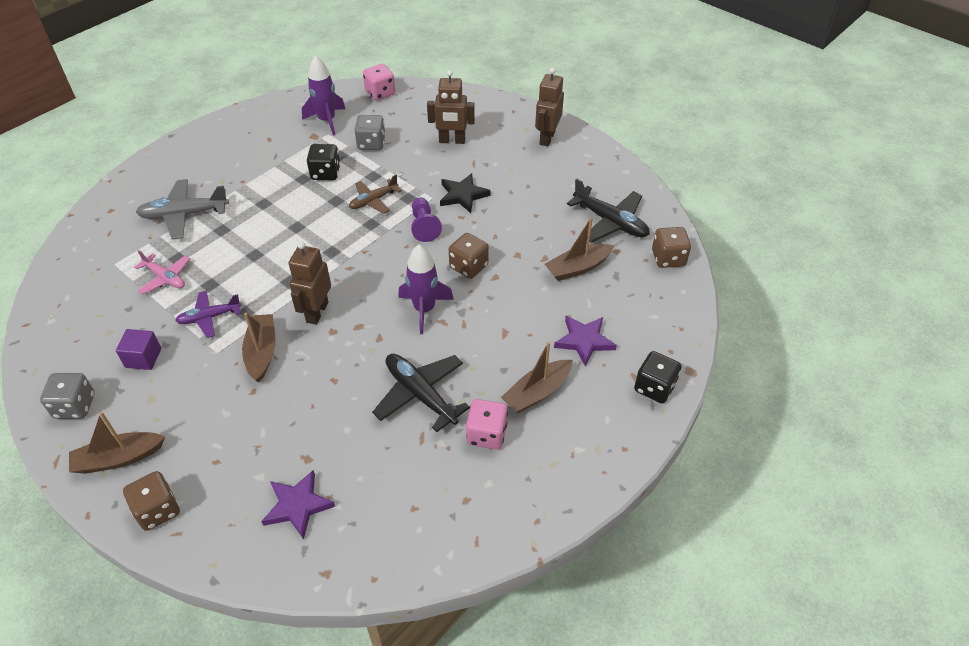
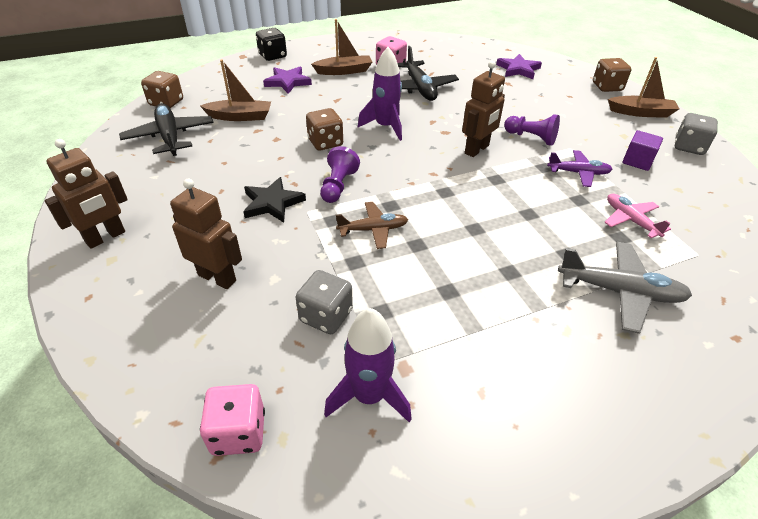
camera: 155 degrees left, 5 degrees down
(262, 352) = (531, 138): brown boat -> purple pawn
(325, 173) = (414, 288): black dice -> none

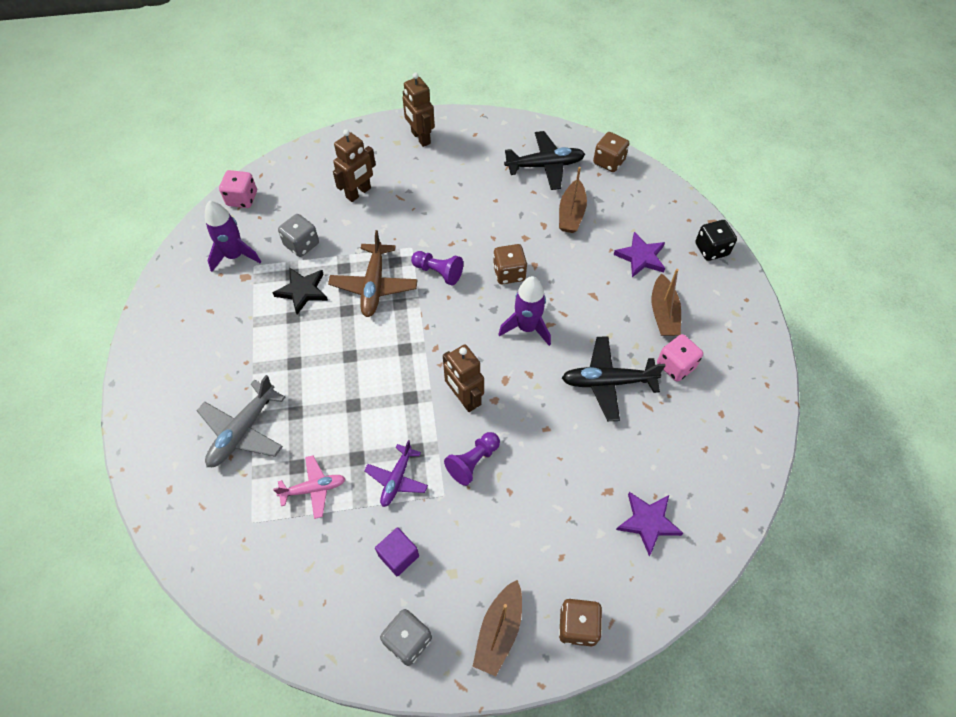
camera: 105 degrees right, 15 degrees up
(272, 203) = (429, 227): black star -> black star (302, 291)
(373, 230) = (374, 286): brown plane -> brown plane, size x1.55

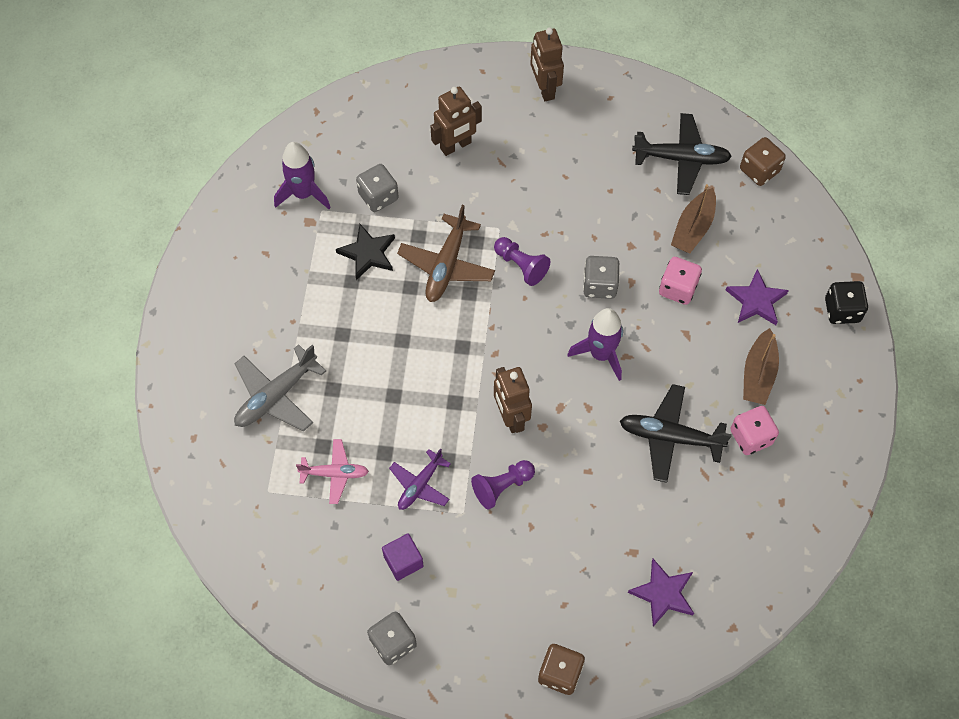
camera: 15 degrees right, 5 degrees up
(242, 199) = (324, 124): pink dice -> pink dice (678, 288)
(499, 631) = (482, 657): brown boat -> none
(509, 273) = (599, 285): brown dice -> grey dice

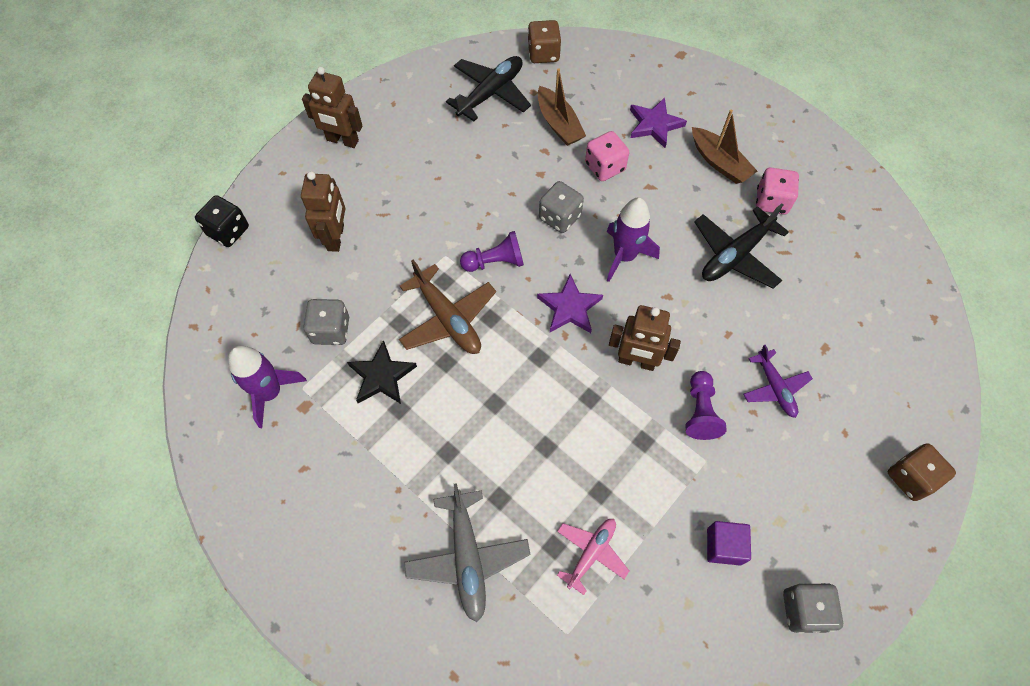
camera: 55 degrees left, 0 degrees up
(420, 485) = (654, 481): purple plane -> purple plane (774, 388)
(663, 594) = (876, 349): purple star -> purple star (570, 307)
(842, 310) = (702, 80): black dice -> black dice (228, 231)

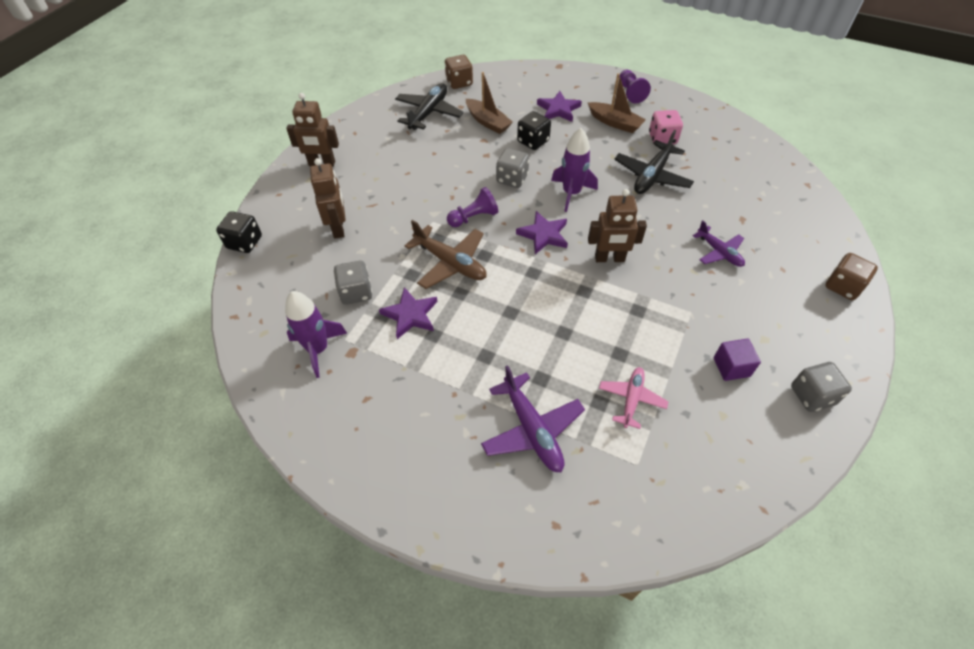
camera: 15 degrees left, 10 degrees down
(381, 376) = (410, 315): black star -> purple star
(467, 558) = (532, 429): grey plane -> purple plane
(605, 167) = (533, 141): pink dice -> black dice
(700, 411) = (672, 280): purple pawn -> purple pawn (630, 93)

